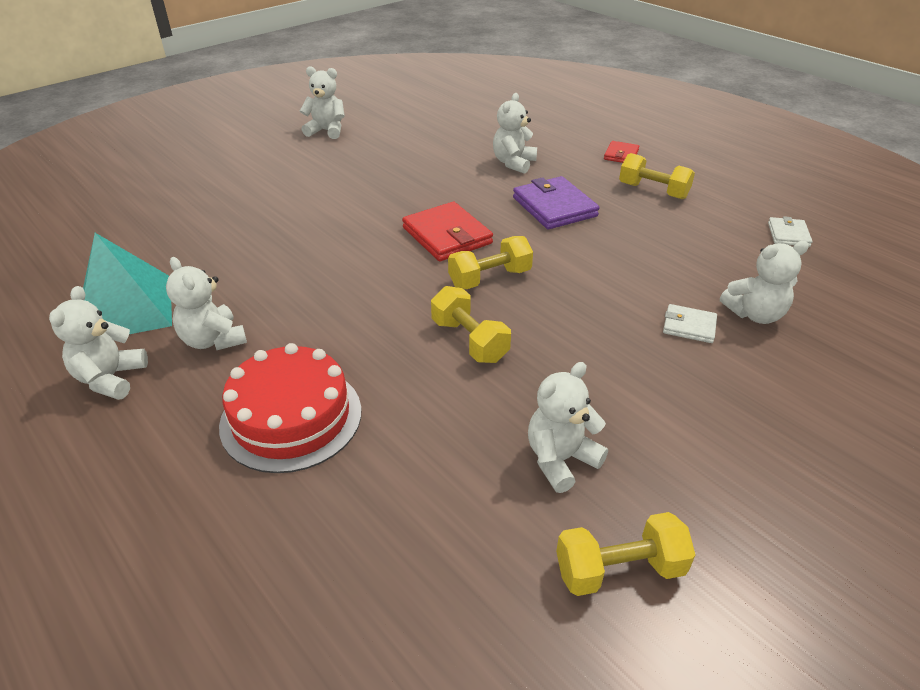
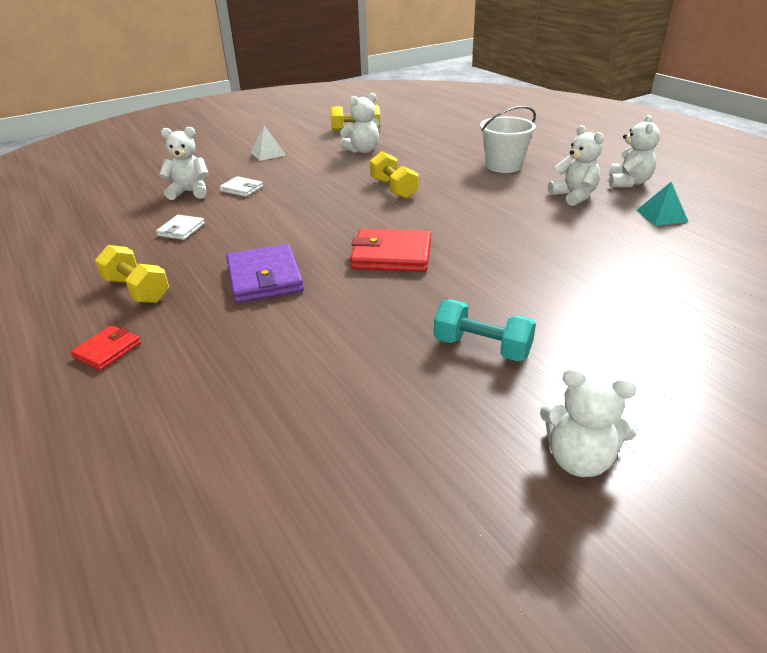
camera: 170 degrees left, 5 degrees down
(125, 308) = (662, 216): turquoise pyramid -> turquoise pyramid, size x0.51
(291, 417) = (503, 166): red cake -> white bucket
(368, 171) = (482, 347): none -> turquoise dumbbell
(447, 236) = (391, 255): red wallet -> red wallet turned 60 degrees counterclockwise
(490, 278) = (364, 220): yellow dumbbell -> none
(513, 163) = (270, 346): white teddy bear -> none
(738, 434) = (268, 153): none -> white pyramid
(788, 234) = (75, 238): white wallet -> white wallet (181, 230)

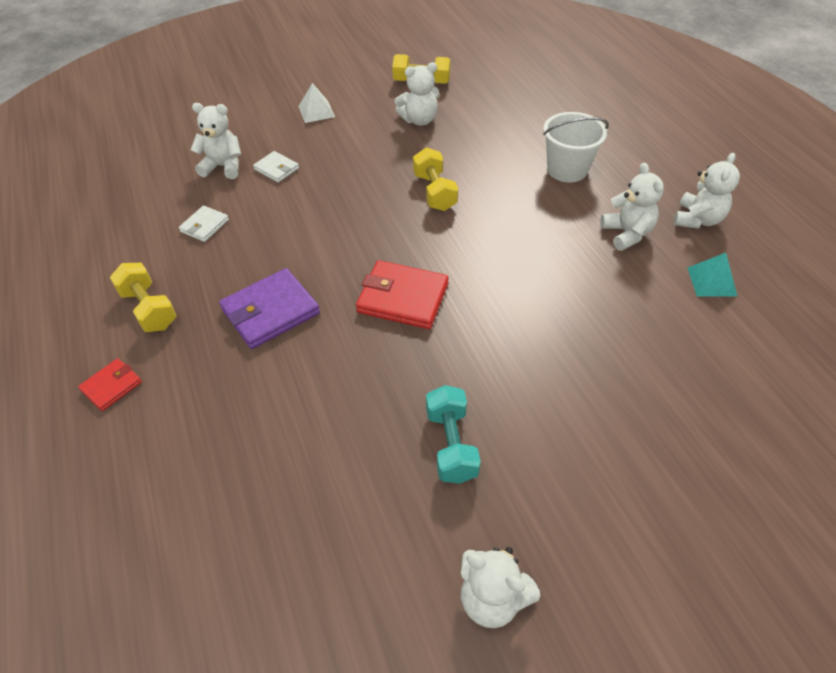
camera: 10 degrees right, 15 degrees up
(264, 278) = (270, 311): purple wallet -> purple wallet turned 60 degrees clockwise
(482, 347) = (451, 444): turquoise dumbbell -> turquoise dumbbell turned 45 degrees clockwise

